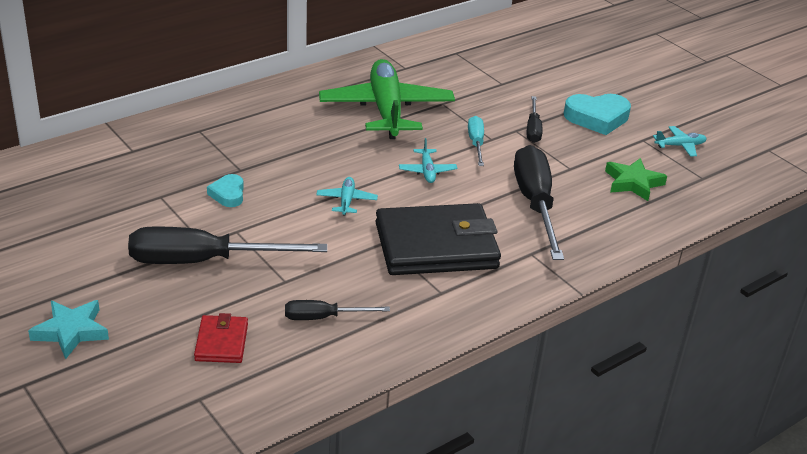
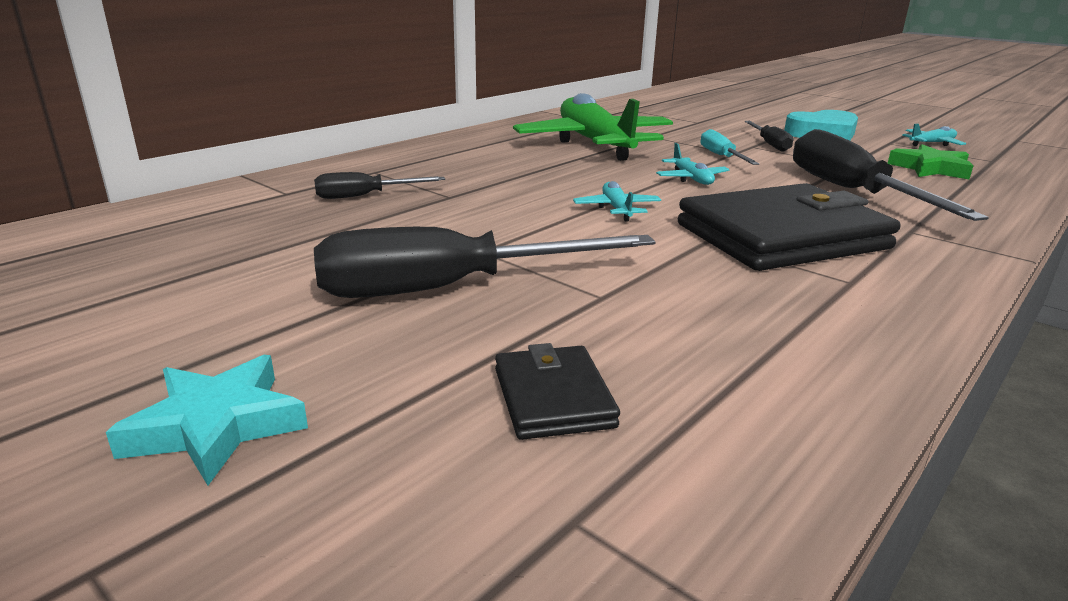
camera: 10 degrees left, 10 degrees down
(221, 342) = (553, 398): red wallet -> black wallet
(228, 194) = (446, 217): turquoise heart -> none
(323, 317) = (707, 334): black screwdriver -> black screwdriver (365, 196)

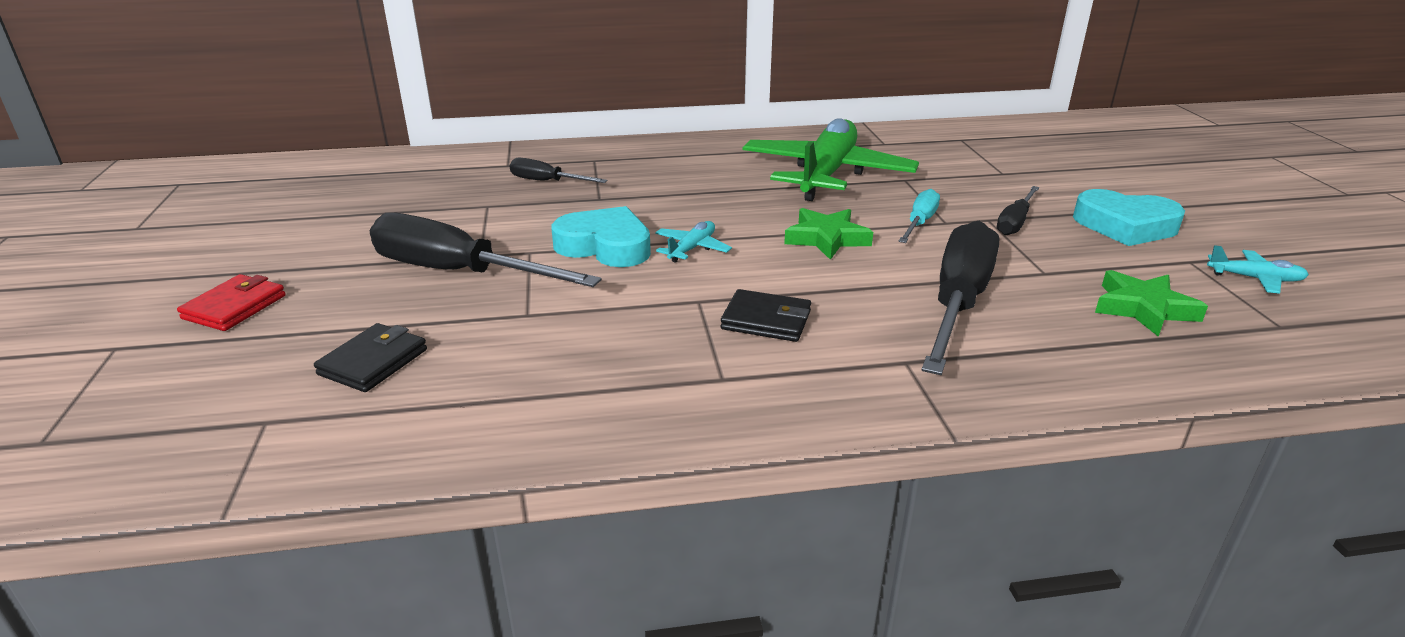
camera: 40 degrees right, 5 degrees up
(217, 426) = (235, 307): turquoise star -> red wallet
(542, 227) = (605, 246): none -> turquoise heart
(691, 179) = (827, 238): turquoise plane -> green star
(782, 236) = (766, 320): black wallet -> black wallet, size x0.47

